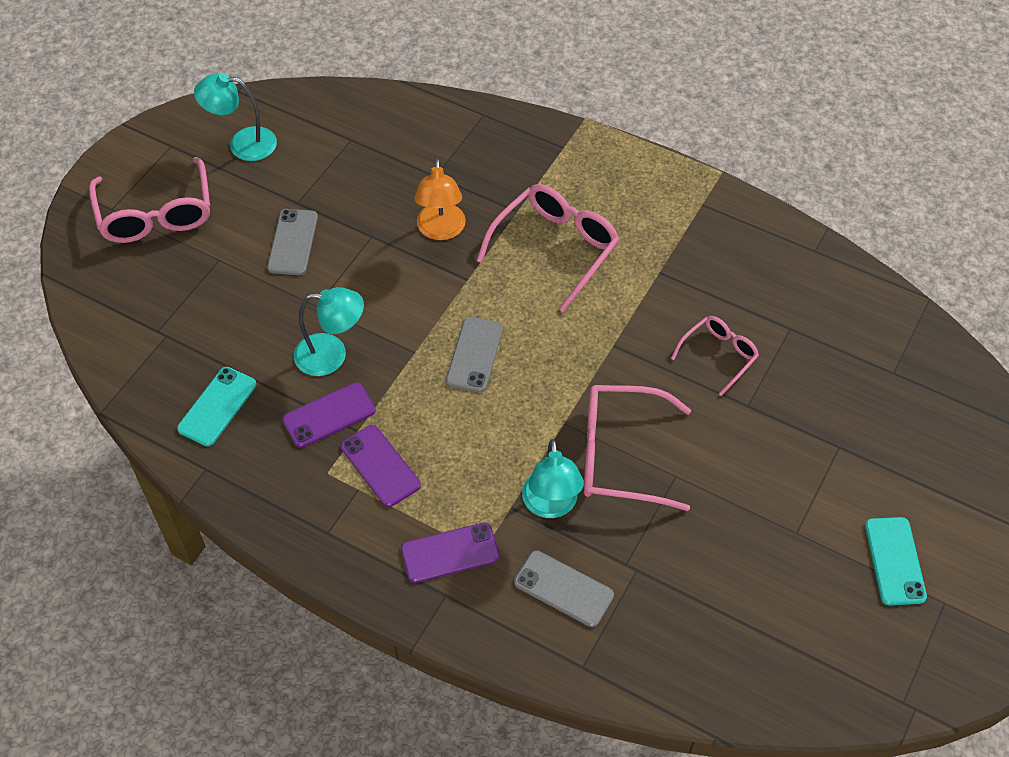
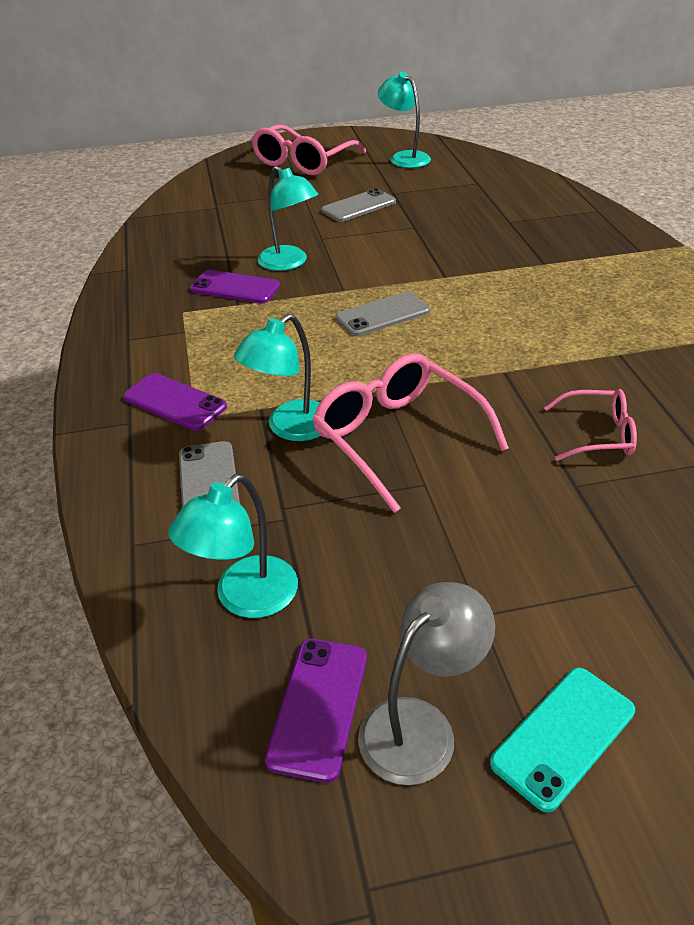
camera: 50 degrees right, 15 degrees down
(217, 406) = (184, 248): turquoise phone -> none
(380, 466) = (218, 329): purple phone -> purple phone (318, 707)
(441, 230) = (467, 246): orange lamp -> none
(555, 248) = (544, 296): pink glasses -> none
(685, 635) = (245, 598): none -> turquoise lamp
(840, 615) = (420, 726): none -> grey lamp

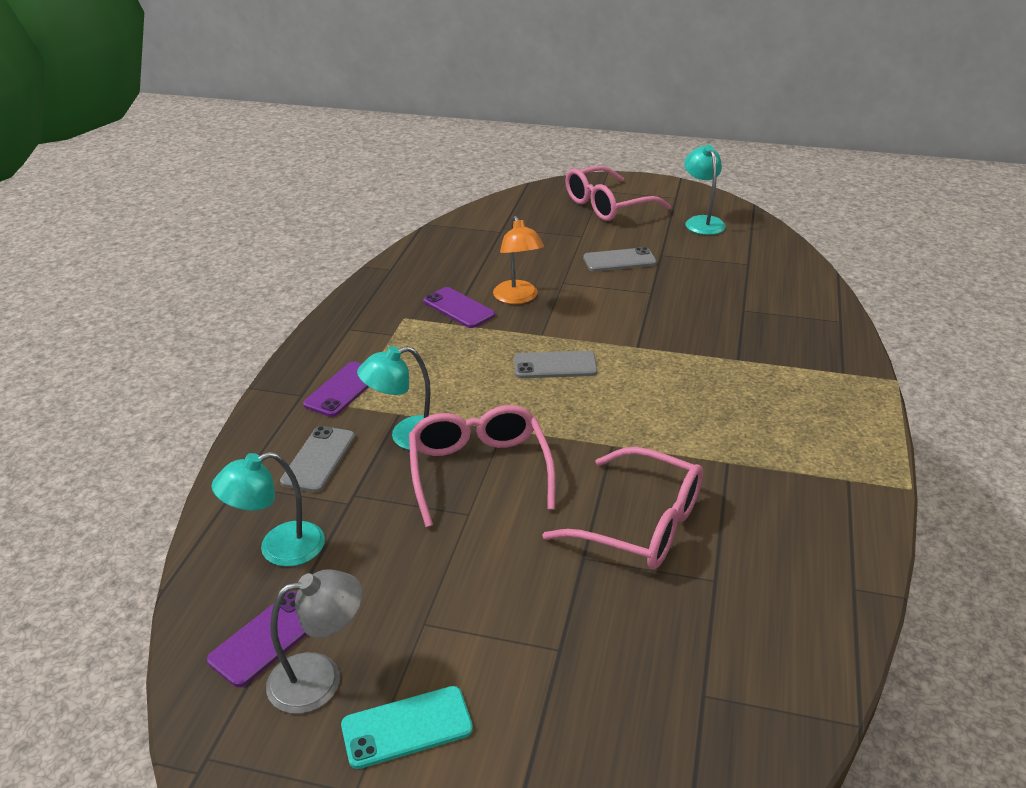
camera: 25 degrees right, 5 degrees down
(175, 402) = (343, 389): purple phone -> purple phone turned 60 degrees clockwise
(289, 263) = (518, 298): turquoise lamp -> orange lamp
(598, 435) = (641, 524): pink glasses -> pink glasses, size x1.74

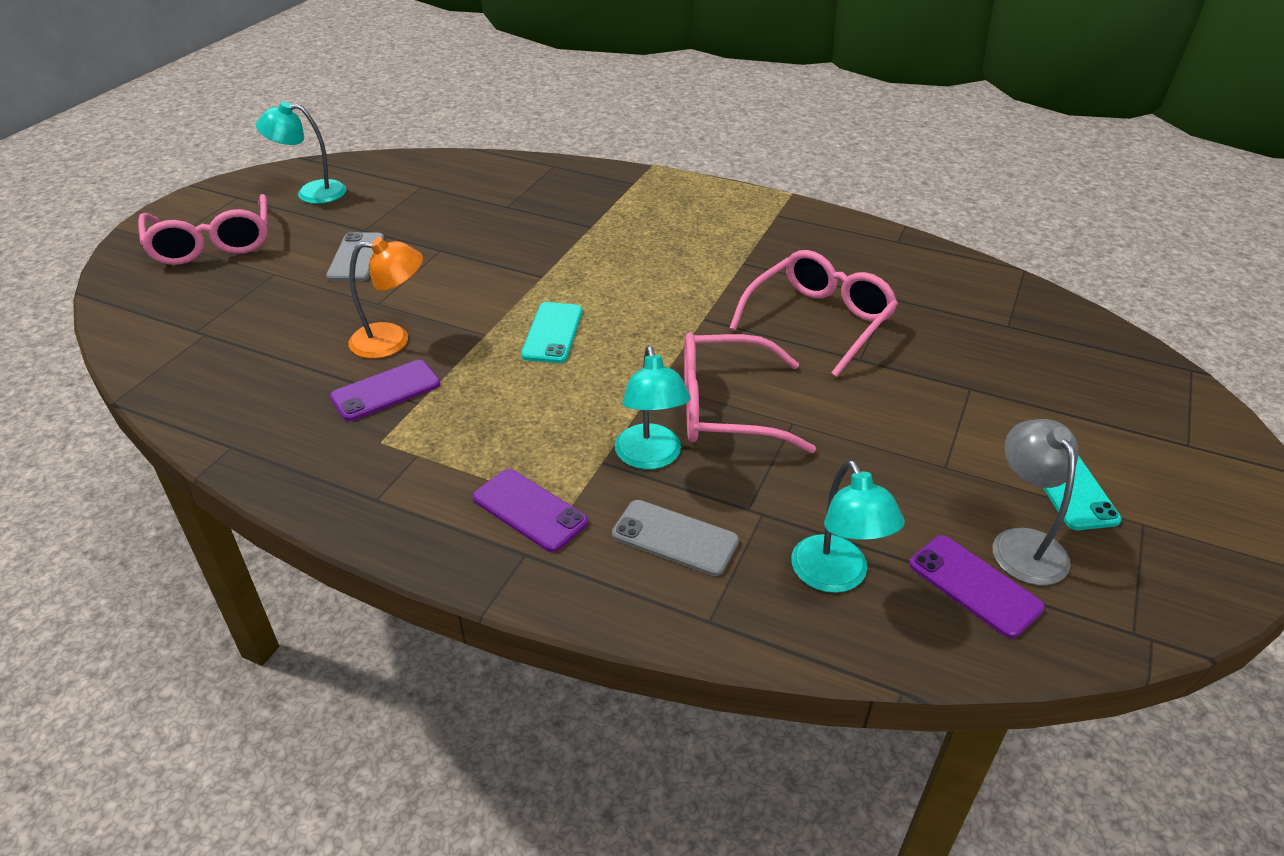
camera: 80 degrees left, 5 degrees up
(555, 365) = (552, 333): grey phone -> turquoise phone

